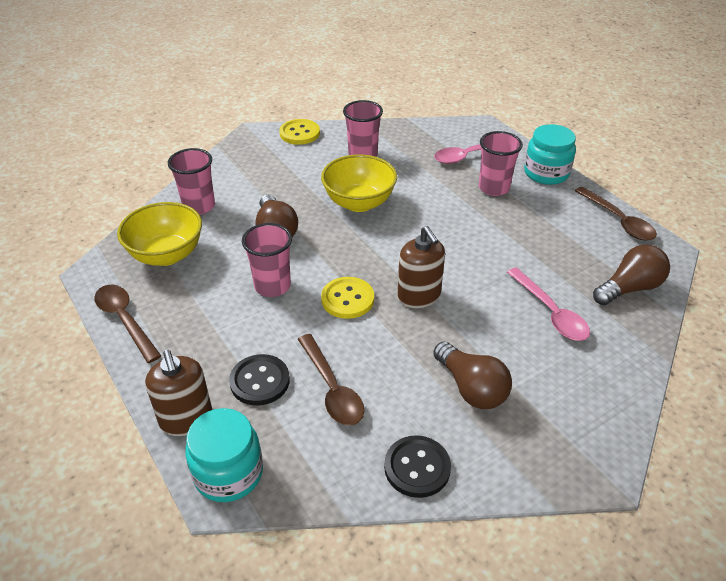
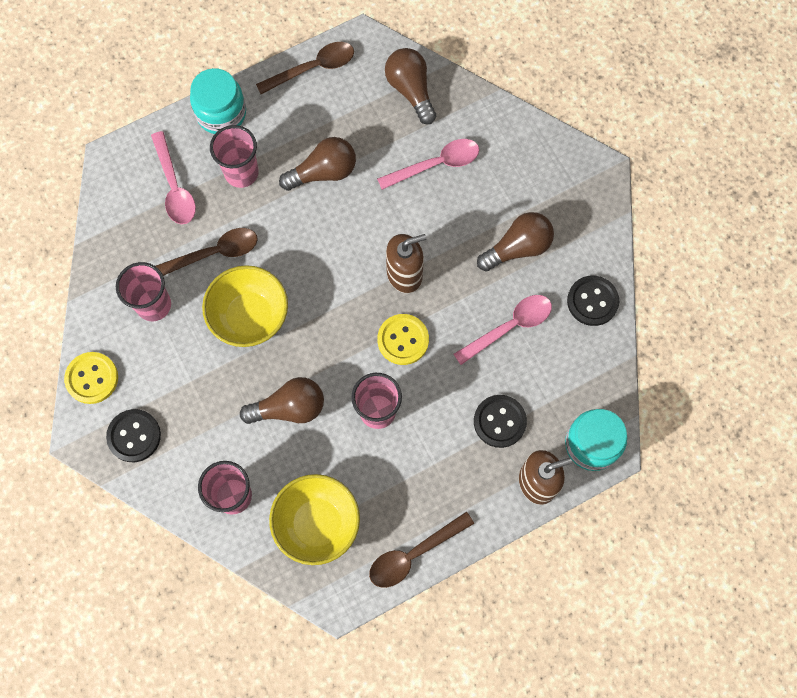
camera: 85 degrees left, 30 degrees up
(253, 155) = (134, 436): none -> black button
(332, 389) = (512, 360): brown spoon -> brown spoon (214, 253)
(372, 385) = (510, 326): none -> pink spoon
(512, 235) = (323, 172): none -> brown light bulb

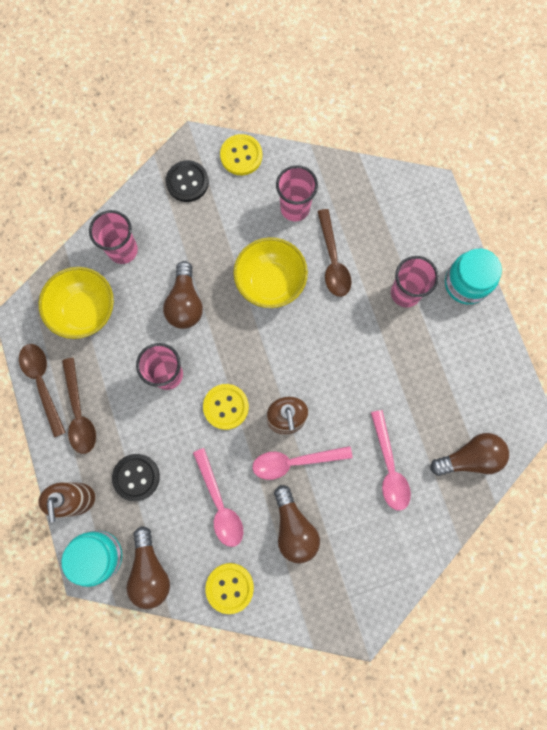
camera: 100 degrees right, 5 degrees up
(174, 187) = (399, 236): pink spoon -> pink spoon (294, 462)
(313, 68) = (503, 371): brown spoon -> brown spoon (79, 413)
(323, 172) = (395, 363): brown light bulb -> brown light bulb (150, 570)
(592, 301) = (229, 587): black button -> yellow button

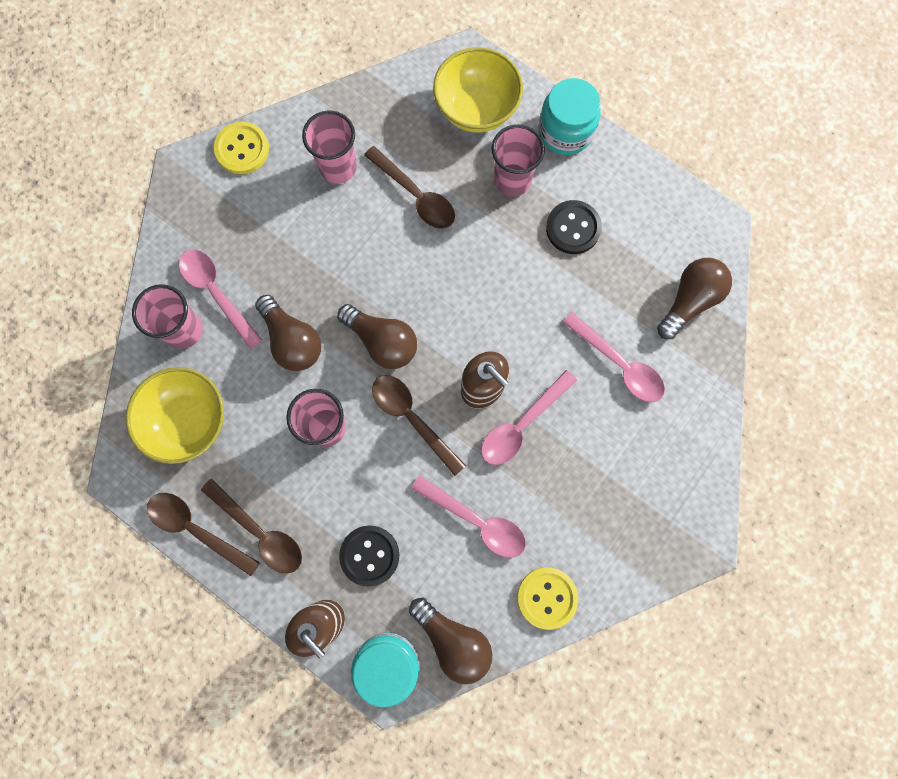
camera: 35 degrees left, 0 degrees up
(159, 239) = (216, 292): none -> pink spoon
(187, 182) = (203, 213): black button -> black button (573, 228)
(226, 407) = (412, 418): yellow button -> brown spoon
(270, 282) = (367, 260): yellow bowl -> yellow bowl (476, 109)
(294, 527) = (568, 491): brown light bulb -> brown light bulb (382, 341)

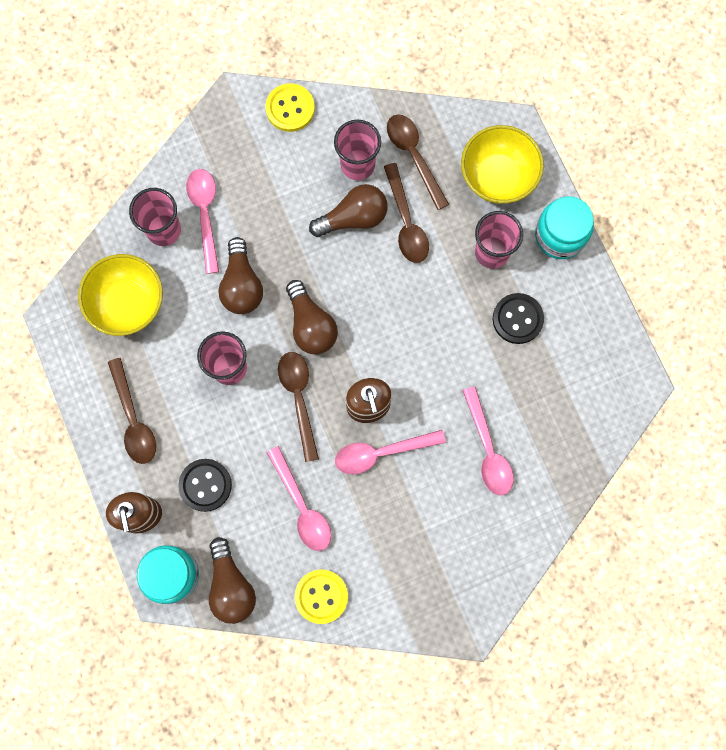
camera: 30 degrees right, 0 degrees up
(196, 528) = (88, 389): brown spoon -> brown spoon (414, 156)
(689, 301) = (577, 431): brown light bulb -> brown light bulb (353, 218)

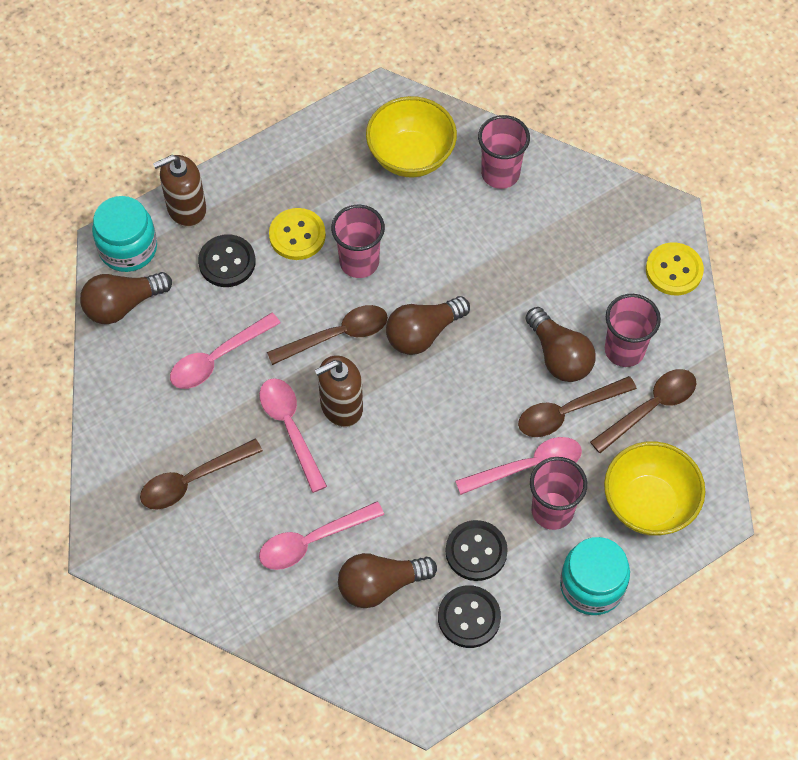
camera: 80 degrees right, 15 degrees down
(134, 420) = (286, 184): brown spoon -> brown spoon (192, 480)
(205, 214) = (528, 209): pink spoon -> pink spoon (528, 466)
(241, 285) = (455, 258): brown light bulb -> brown light bulb (381, 585)
(321, 596) = (122, 393): yellow button -> yellow button (297, 235)
(572, 335) = (469, 617): none -> black button

